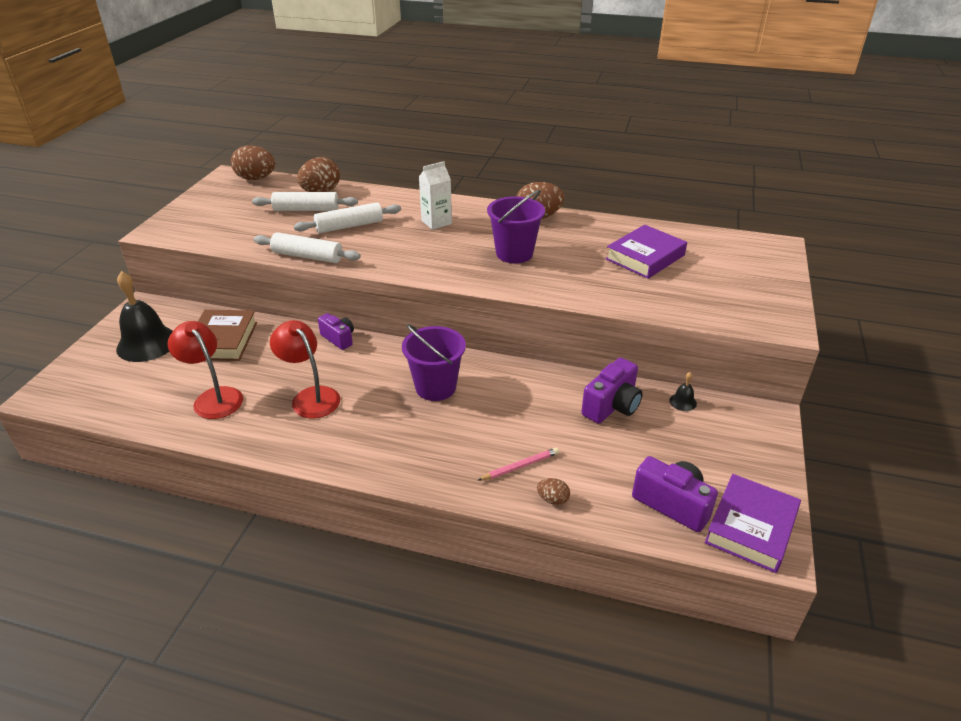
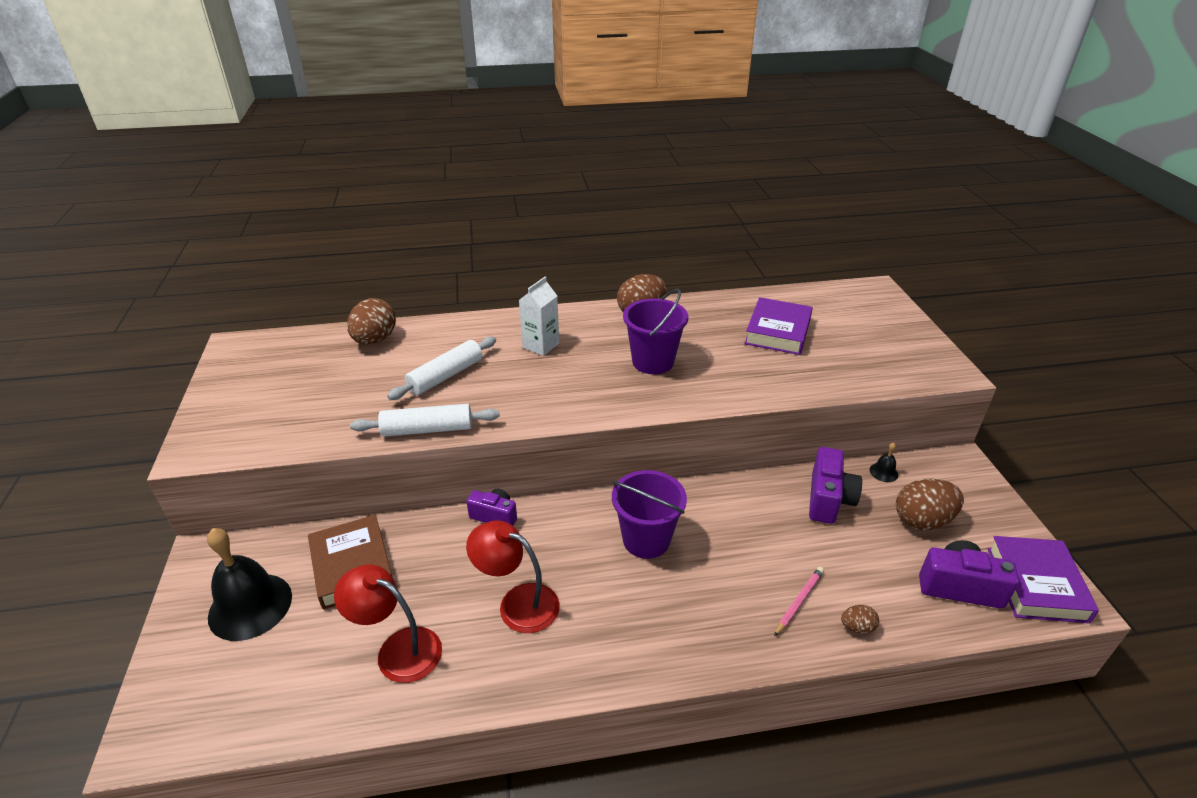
camera: 25 degrees left, 0 degrees up
(256, 178) = (276, 342): brown egg -> brown egg (922, 520)
(306, 210) = (375, 368): white rolling pin -> none

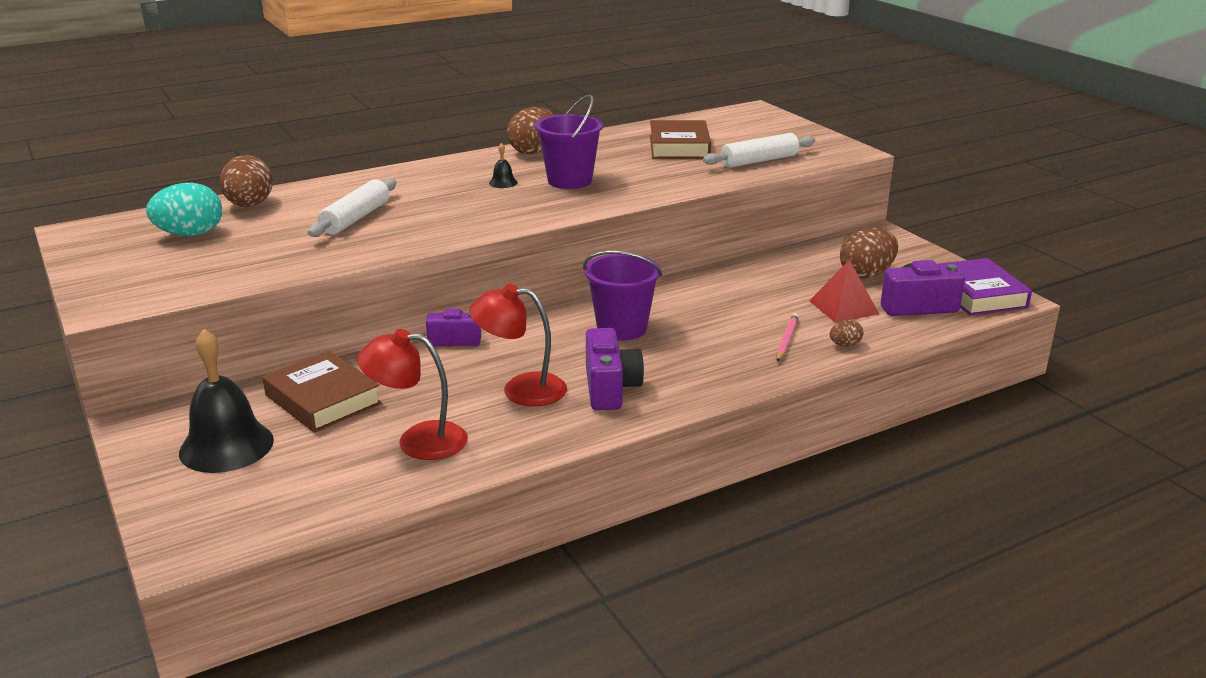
camera: 20 degrees left, 10 degrees down
(310, 369) = (190, 234): none -> turquoise egg
(427, 429) = (367, 254): white rolling pin -> white rolling pin (759, 161)
(540, 345) = (443, 185): white carton -> none
(777, 332) = (679, 147): purple book -> brown book
(828, 499) = (777, 275): purple camera -> purple camera (610, 389)
(878, 566) = (843, 307): none -> red pyramid
(883, 472) = (817, 251): black bell -> black bell (503, 183)

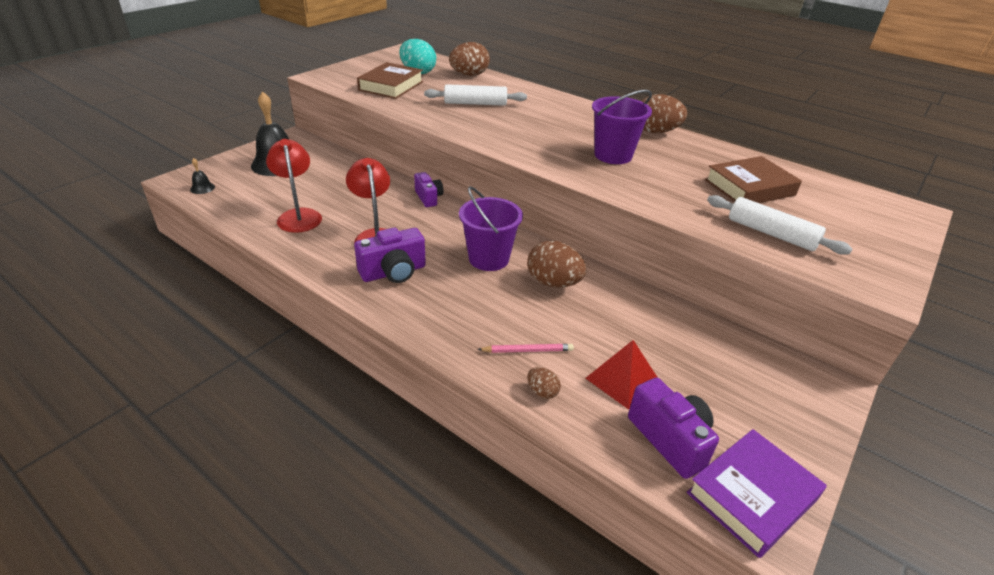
camera: 65 degrees right, 10 degrees up
(323, 399) = (335, 176): brown book -> brown book (391, 86)
(503, 183) = (581, 133): black bell -> black bell (202, 188)
(866, 274) = (715, 387): brown egg -> brown egg (553, 283)

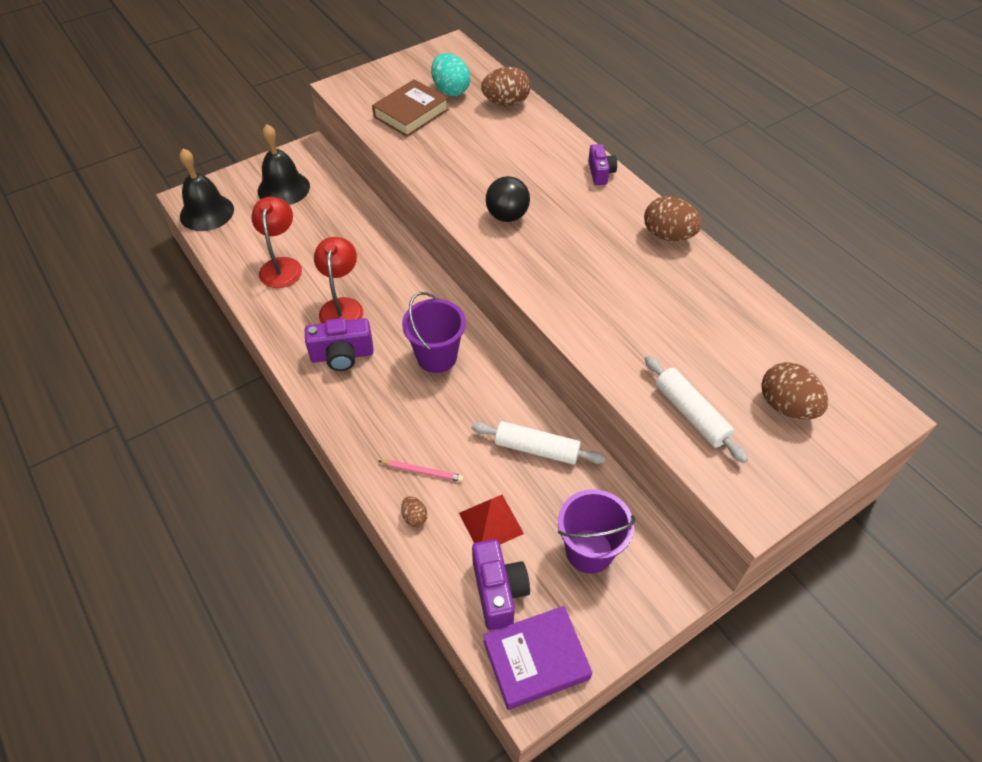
camera: 20 degrees right, 15 degrees up
(202, 188) = (207, 212): black bell -> black bell, size x2.38
(428, 198) = (413, 263): purple camera -> purple camera (600, 173)
(475, 103) = (488, 157): white rolling pin -> white rolling pin (537, 449)
(516, 134) = (507, 216): none -> black ball
(553, 283) = (484, 400): brown egg -> brown egg (786, 406)
(613, 155) = (594, 267): purple bucket -> purple bucket (589, 551)
(749, 187) = (716, 343): brown book -> none

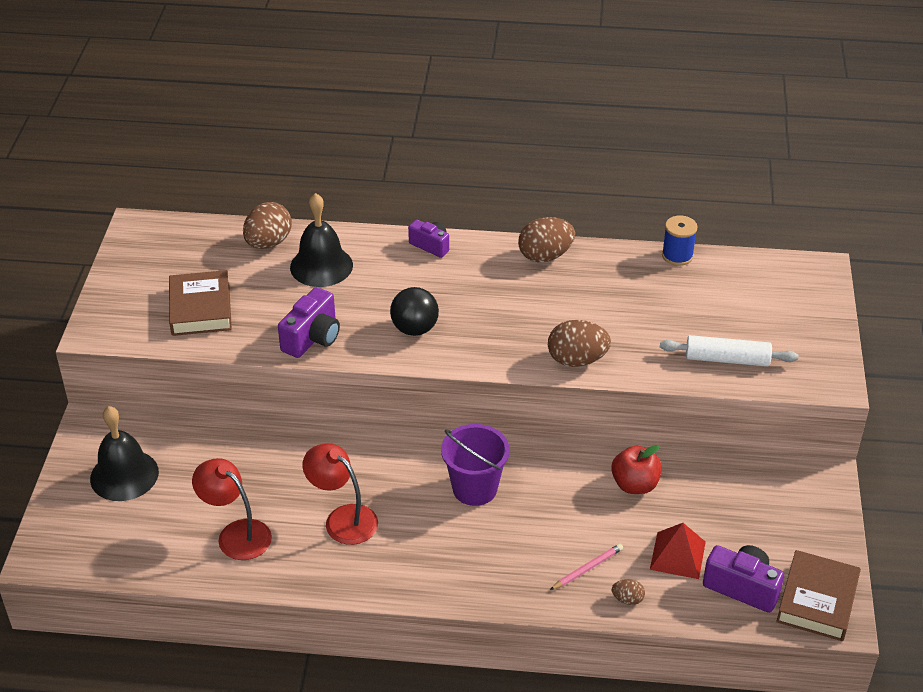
camera: 50 degrees left, 10 degrees down
(207, 212) = (83, 553): black bell -> black bell (321, 266)
(342, 355) = (403, 551): purple camera -> purple camera (312, 338)
(450, 90) = (203, 265): turquoise egg -> none
(536, 660) = (817, 600): purple book -> brown book
(537, 449) = (635, 485): white rolling pin -> red apple
(589, 551) = (755, 513): purple bucket -> none
(772, 309) = (677, 255): none -> blue spool
(786, 406) = (767, 309): brown egg -> brown egg (577, 360)

